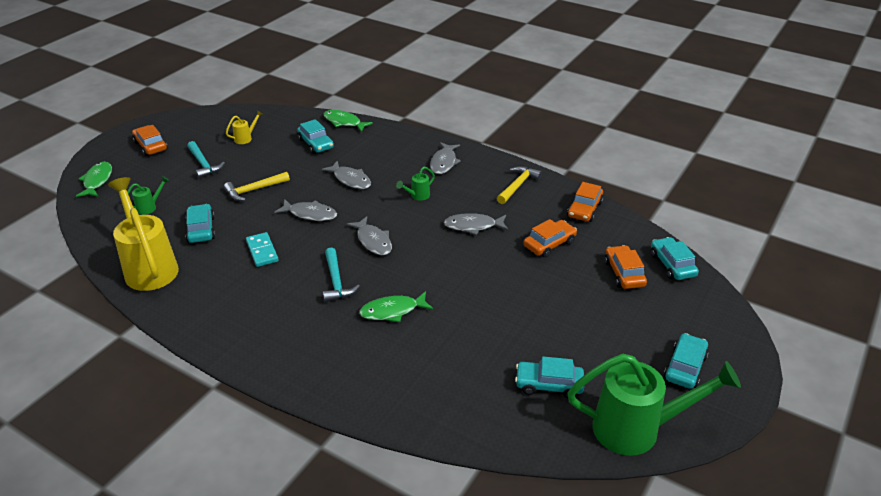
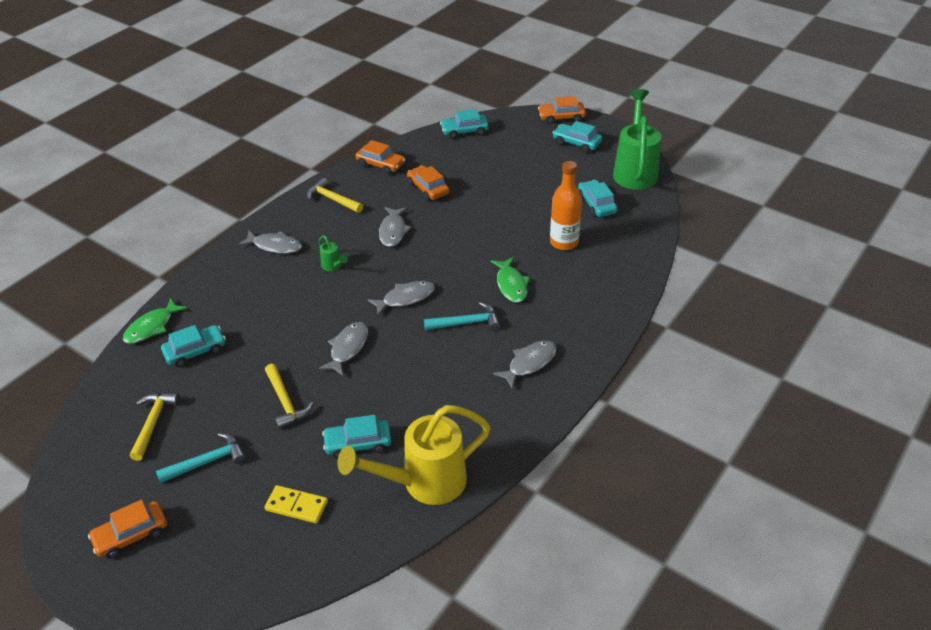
camera: 85 degrees left, 5 degrees up
(97, 181) = (211, 586): green fish -> none
(149, 207) = (296, 506): green watering can -> yellow domino
(246, 138) = (153, 423): yellow watering can -> yellow hammer
(262, 251) = (409, 383): turquoise domino -> none
(350, 180) = (287, 317): grey fish -> grey fish (529, 363)
(468, 353) = (564, 242): none -> orange bottle
(549, 385) = (596, 204): turquoise car -> turquoise car turned 150 degrees clockwise
(624, 273) = (472, 155): orange car -> orange car (561, 117)

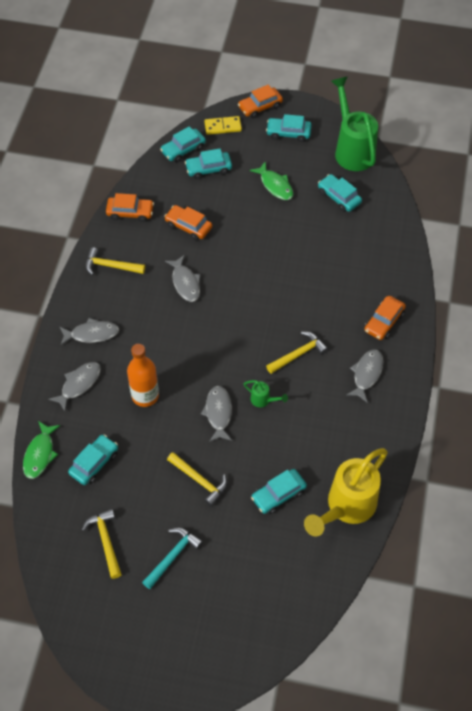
camera: 25 degrees left, 15 degrees up
(131, 535) = (156, 639): orange car -> orange car (384, 322)
(296, 506) = (265, 564): yellow domino -> yellow domino (223, 126)
(333, 266) = (157, 337): green watering can -> green watering can (263, 400)
(405, 298) = (236, 348): grey fish -> grey fish (79, 384)
(466, 323) = (298, 354): turquoise hammer -> yellow hammer
(478, 151) = (208, 169): none -> turquoise car
(511, 285) = (313, 304): green fish -> green fish (275, 185)
(564, 242) = (333, 246): orange bottle -> orange bottle (145, 396)

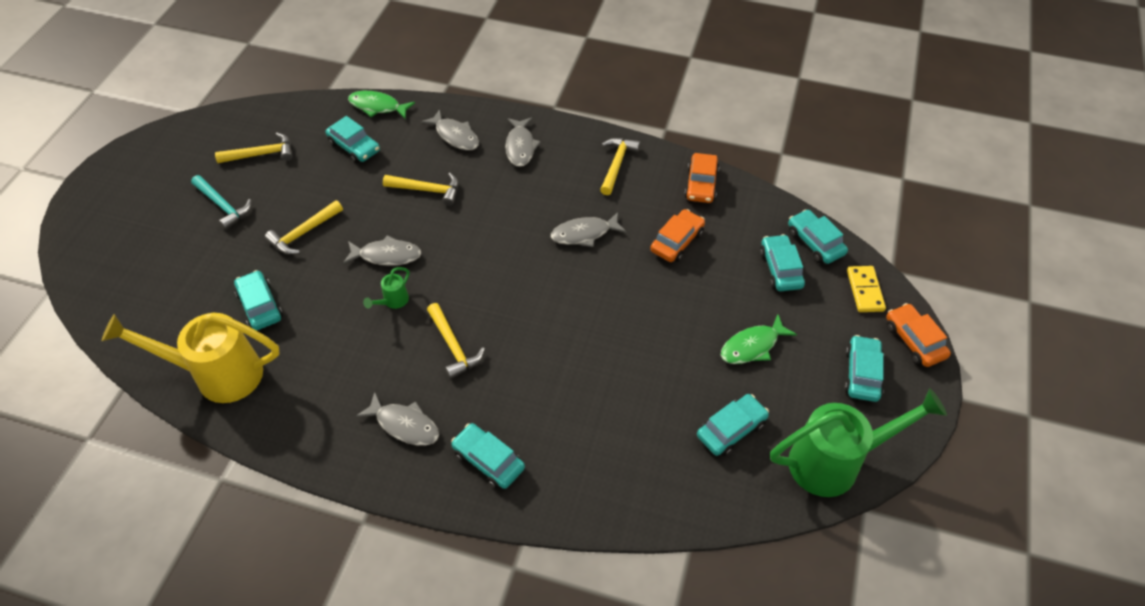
camera: 95 degrees right, 5 degrees down
(145, 396) = (427, 190): orange bottle -> yellow hammer
(346, 508) = (217, 374): yellow watering can -> yellow watering can turned 45 degrees counterclockwise
(384, 322) = (488, 460): orange car -> turquoise car

